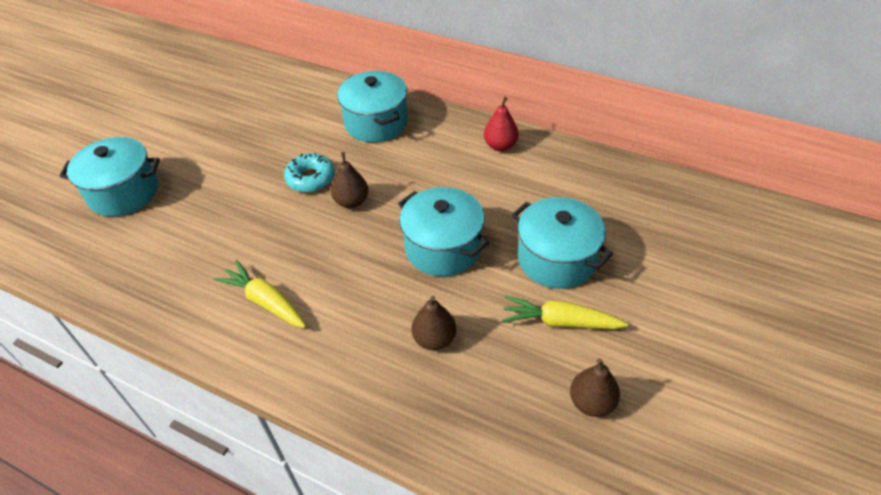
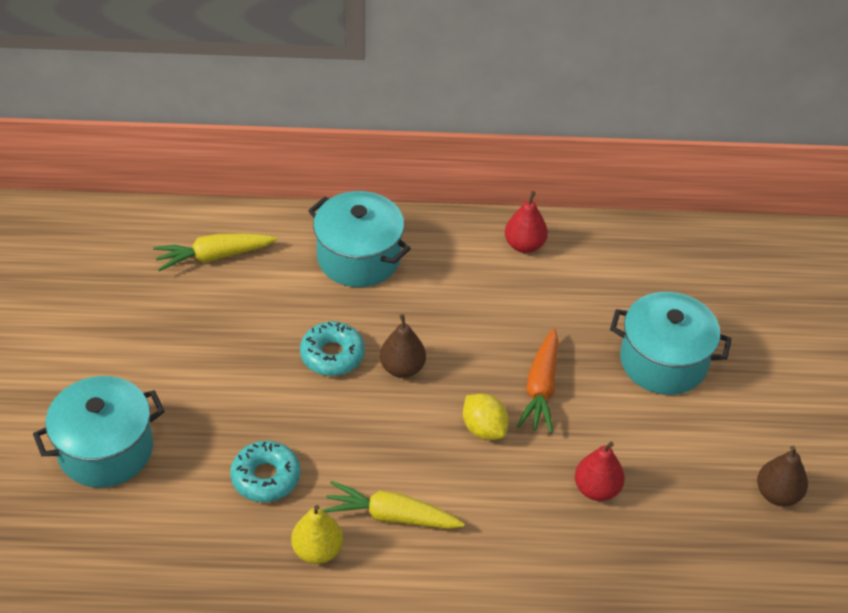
camera: 30 degrees left, 0 degrees up
(196, 307) = (317, 550): none -> yellow pear
(204, 244) = (266, 477): none -> turquoise donut
(379, 262) = (484, 429): none -> yellow lemon
(434, 339) = (596, 489): brown pear -> red pear
(443, 248) = (541, 388): turquoise pot -> orange carrot
(560, 322) = (705, 426): yellow carrot -> yellow carrot (214, 256)

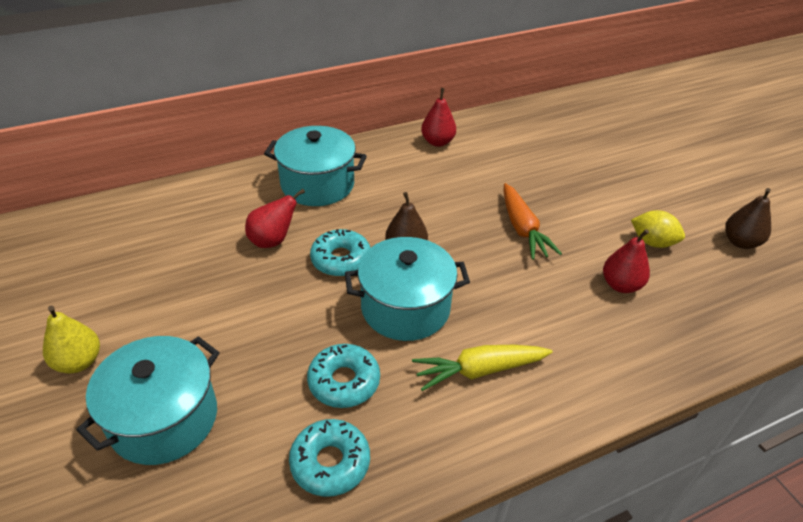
camera: 25 degrees left, 5 degrees down
(214, 256) = (191, 218): yellow carrot -> none
(216, 540) = (330, 463): none -> turquoise donut
(279, 310) = (273, 240): none -> red pear
(317, 550) = (435, 430): yellow pear -> yellow pear (79, 362)
(484, 429) = (502, 272): yellow lemon -> yellow lemon (652, 242)
(663, 361) = (591, 184): turquoise pot -> turquoise pot (405, 308)

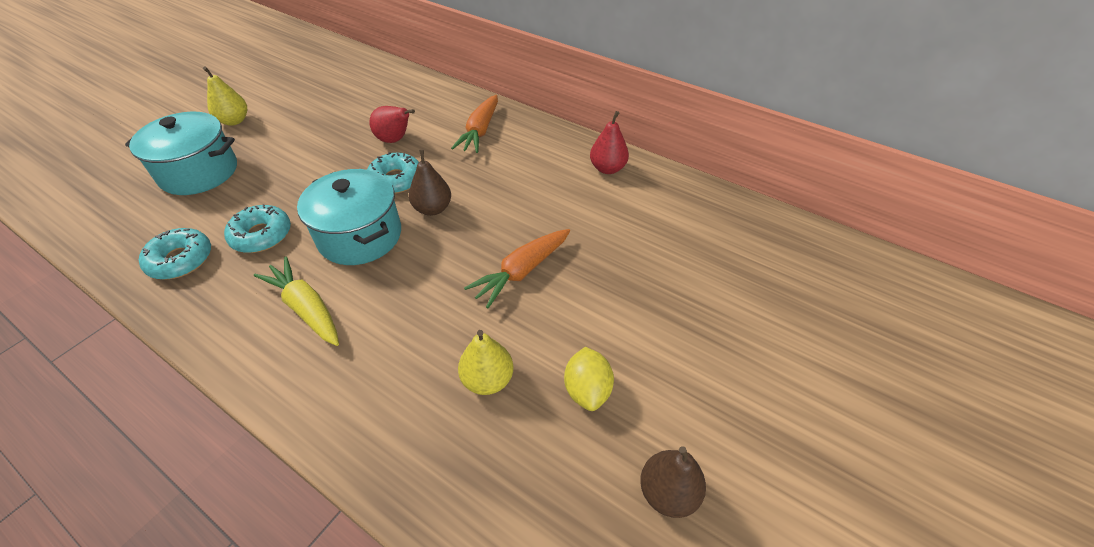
camera: 60 degrees right, 5 degrees up
(317, 184) = (480, 131): turquoise pot -> orange carrot
(620, 285) = (487, 380): red pear -> yellow pear

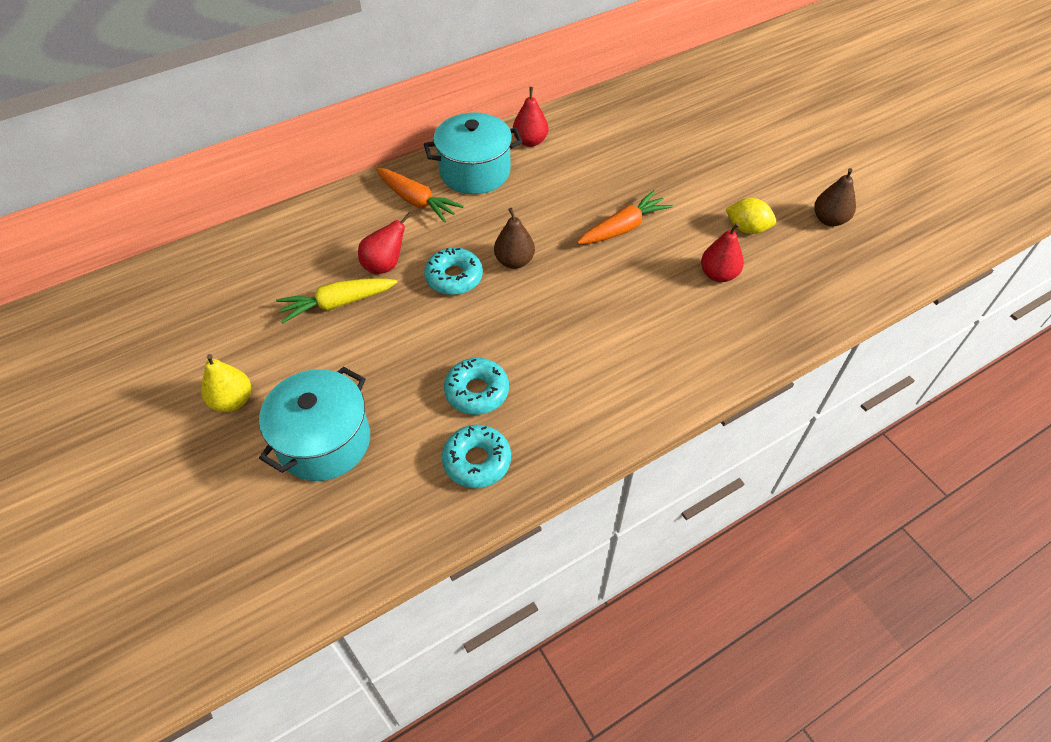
camera: 65 degrees left, 5 degrees up
(306, 308) = (595, 368): yellow carrot -> yellow carrot (337, 303)
(360, 236) = (522, 318): turquoise pot -> turquoise pot (475, 172)
(487, 380) = (718, 274): yellow pear -> red pear
(521, 272) = (623, 228): orange carrot -> orange carrot turned 105 degrees counterclockwise

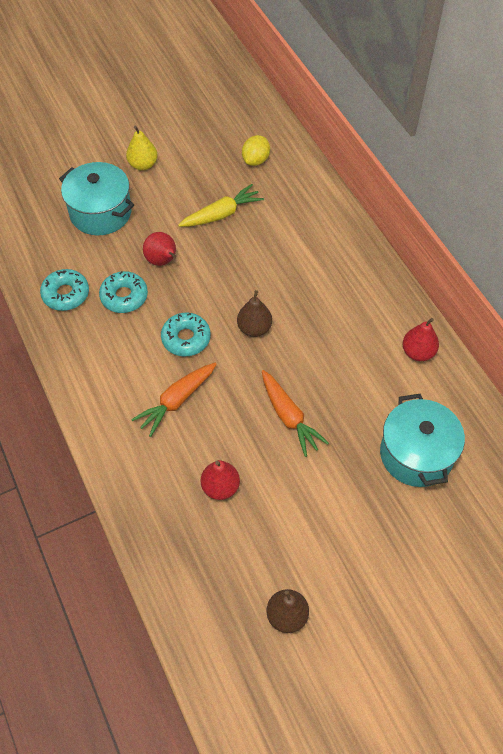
camera: 95 degrees right, 5 degrees up
(337, 303) = (221, 214): yellow carrot -> yellow carrot turned 75 degrees clockwise
(385, 265) = (259, 241): red pear -> red pear (162, 261)
(417, 201) = (333, 262): orange carrot -> orange carrot (176, 401)
(454, 277) = (240, 286): turquoise donut -> turquoise donut (186, 338)
(475, 172) = (372, 305): turquoise pot -> turquoise pot (416, 454)
(747, 228) = (279, 528): yellow lemon -> yellow lemon (256, 160)

